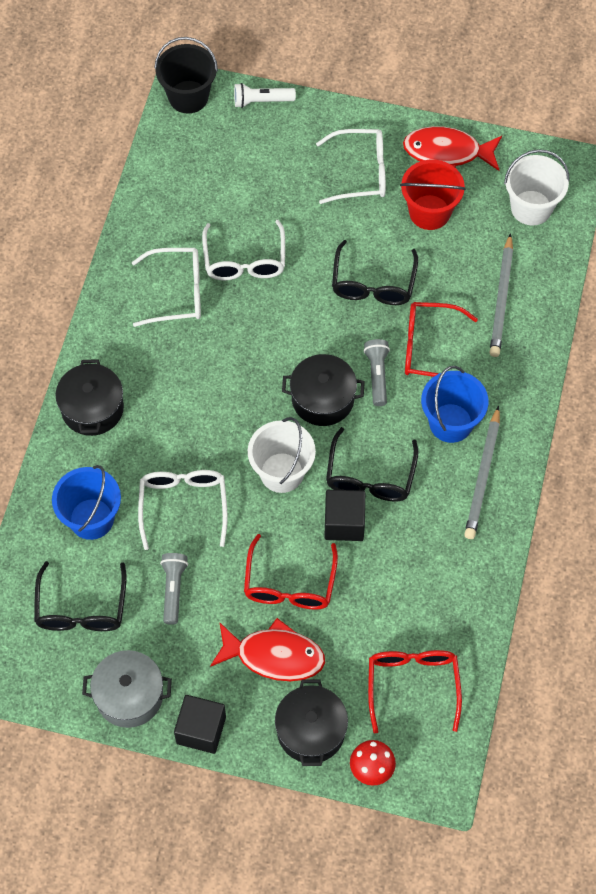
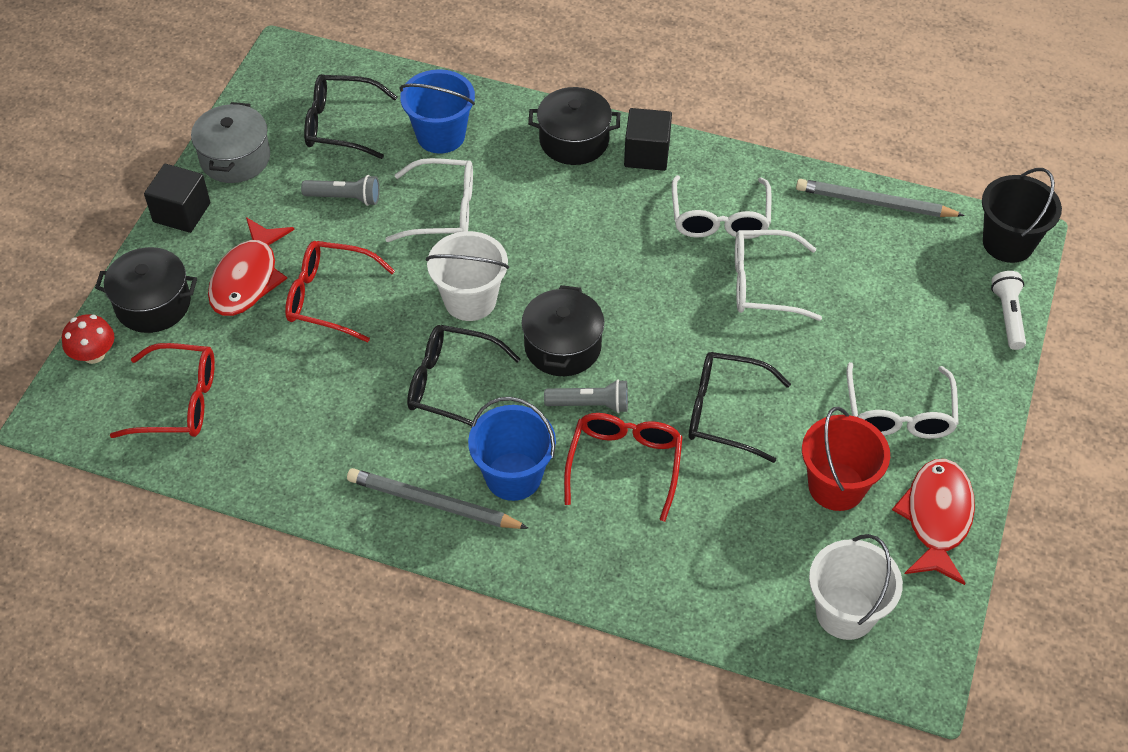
camera: 95 degrees right, 10 degrees down
(344, 523) = (395, 354): black cube -> black cube (647, 154)
(501, 298) = (695, 556): grey pencil -> grey pencil (875, 203)

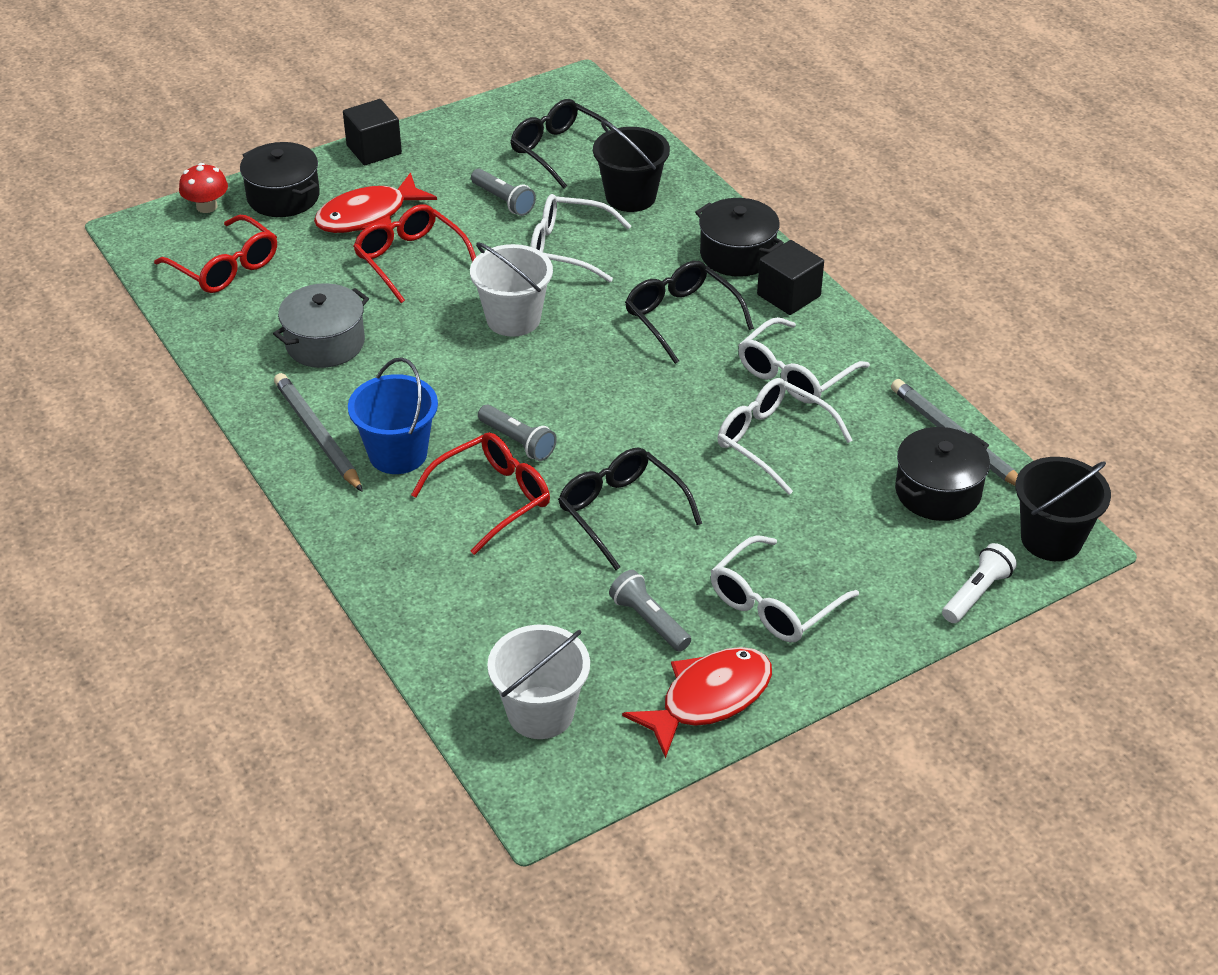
camera: 40 degrees right, 10 degrees down
(235, 158) = (455, 134): grey pot -> grey pot (325, 343)
(441, 135) = (630, 197): blue bucket -> black bucket
(443, 211) = (568, 248): white glasses -> white glasses turned 150 degrees clockwise
(452, 385) = (428, 367): black glasses -> black glasses (681, 317)
(562, 346) = (546, 390): black pot -> black pot (937, 492)
(836, 486) = (649, 621): red bucket -> grey flashlight

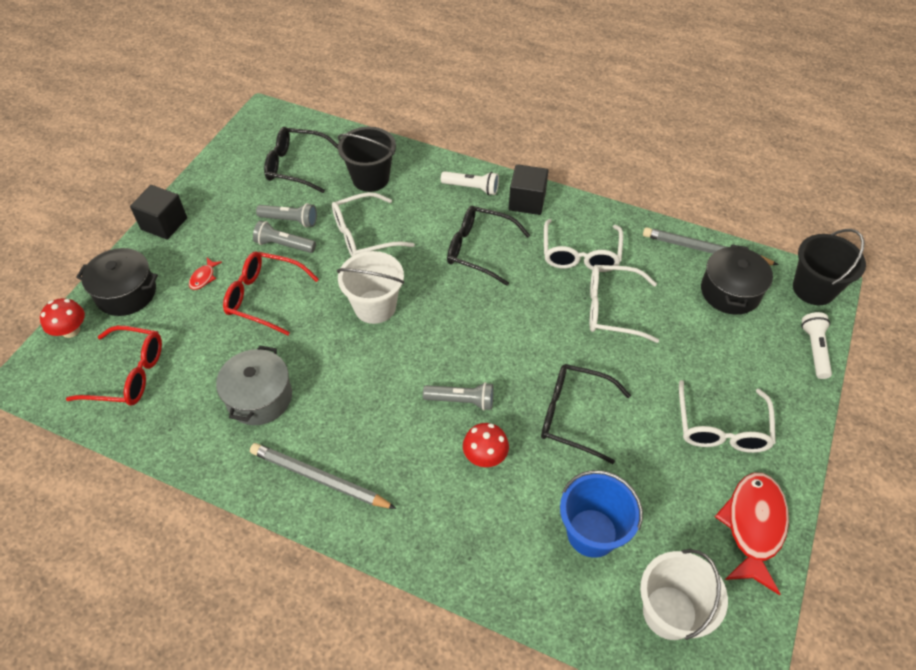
camera: 35 degrees left, 10 degrees up
(368, 215) = (203, 277): red fish -> red fish, size x0.43
(398, 454) = (390, 459): blue bucket -> blue bucket (592, 533)
(493, 498) = (485, 456): red glasses -> red mushroom
(649, 621) = (665, 490): grey flashlight -> grey flashlight (284, 245)
(737, 254) = (472, 188): black pot -> white flashlight

